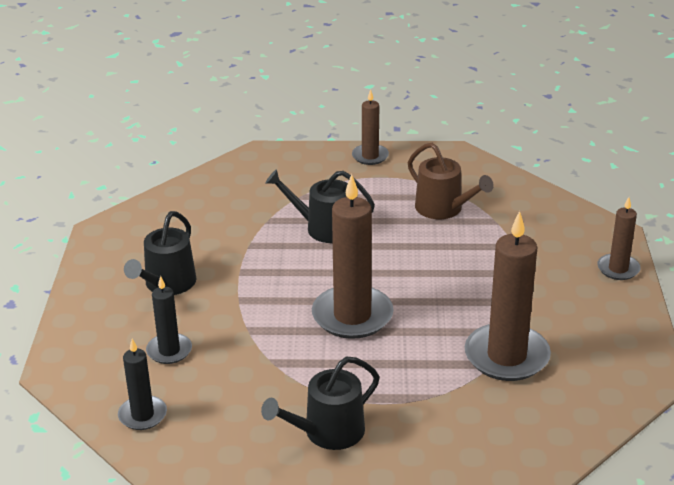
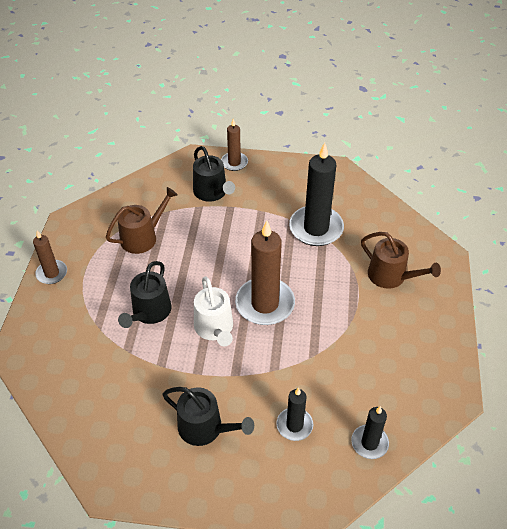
camera: 85 degrees left, 15 degrees up
(307, 278) = (215, 328): none -> white watering can
(328, 432) = (387, 327): black watering can -> black watering can (212, 192)
(428, 437) = (391, 276): none -> brown watering can
(506, 356) = (316, 228): brown candle -> black candle

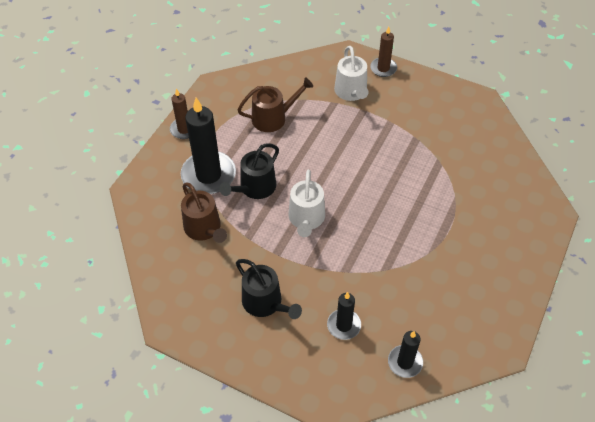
camera: 20 degrees right, 5 degrees up
(212, 192) = (351, 92): black watering can -> white watering can
(265, 304) = (360, 210): brown candle -> none
(316, 228) = (436, 152): black candle -> black candle (208, 175)
(391, 276) = (490, 218): brown watering can -> brown watering can (204, 228)

